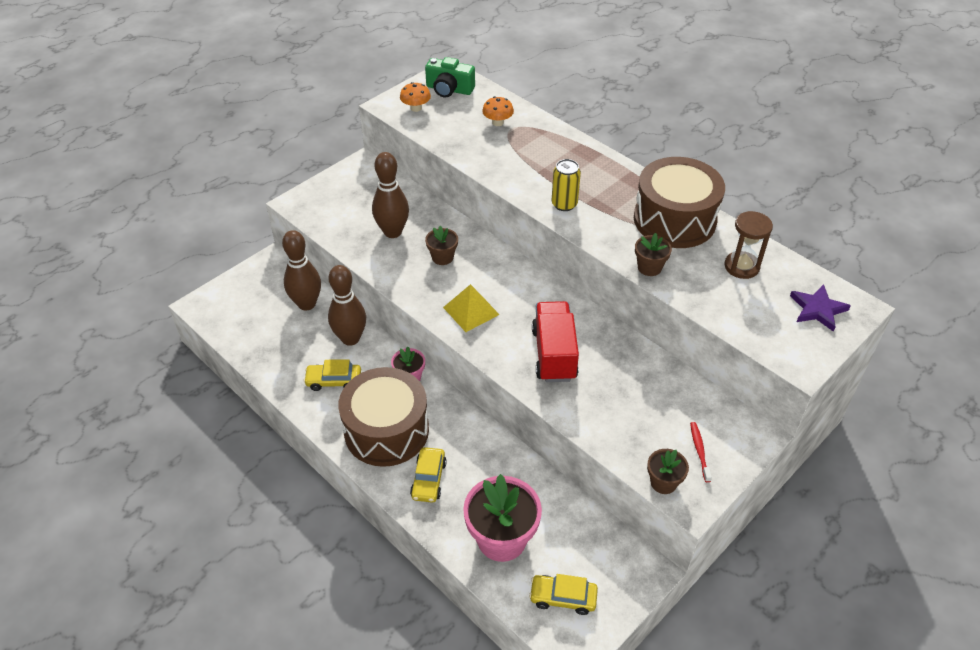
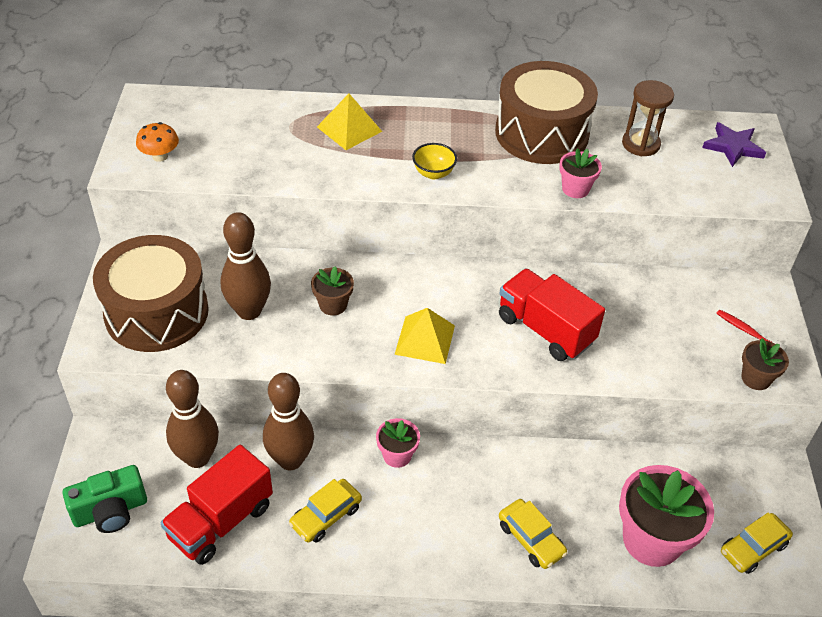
camera: 45 degrees left, 0 degrees up
(280, 344) = (221, 521): none -> red truck
(386, 430) = (437, 524): brown drum -> brown drum (156, 312)
(449, 89) = (172, 118): green camera -> green camera (110, 511)
(497, 122) = (268, 127): orange mushroom -> none
(546, 149) = (349, 129): none -> yellow pyramid
(564, 204) = (433, 173): yellow can -> yellow bowl
(649, 267) = (575, 189): brown flower pot -> pink flower pot

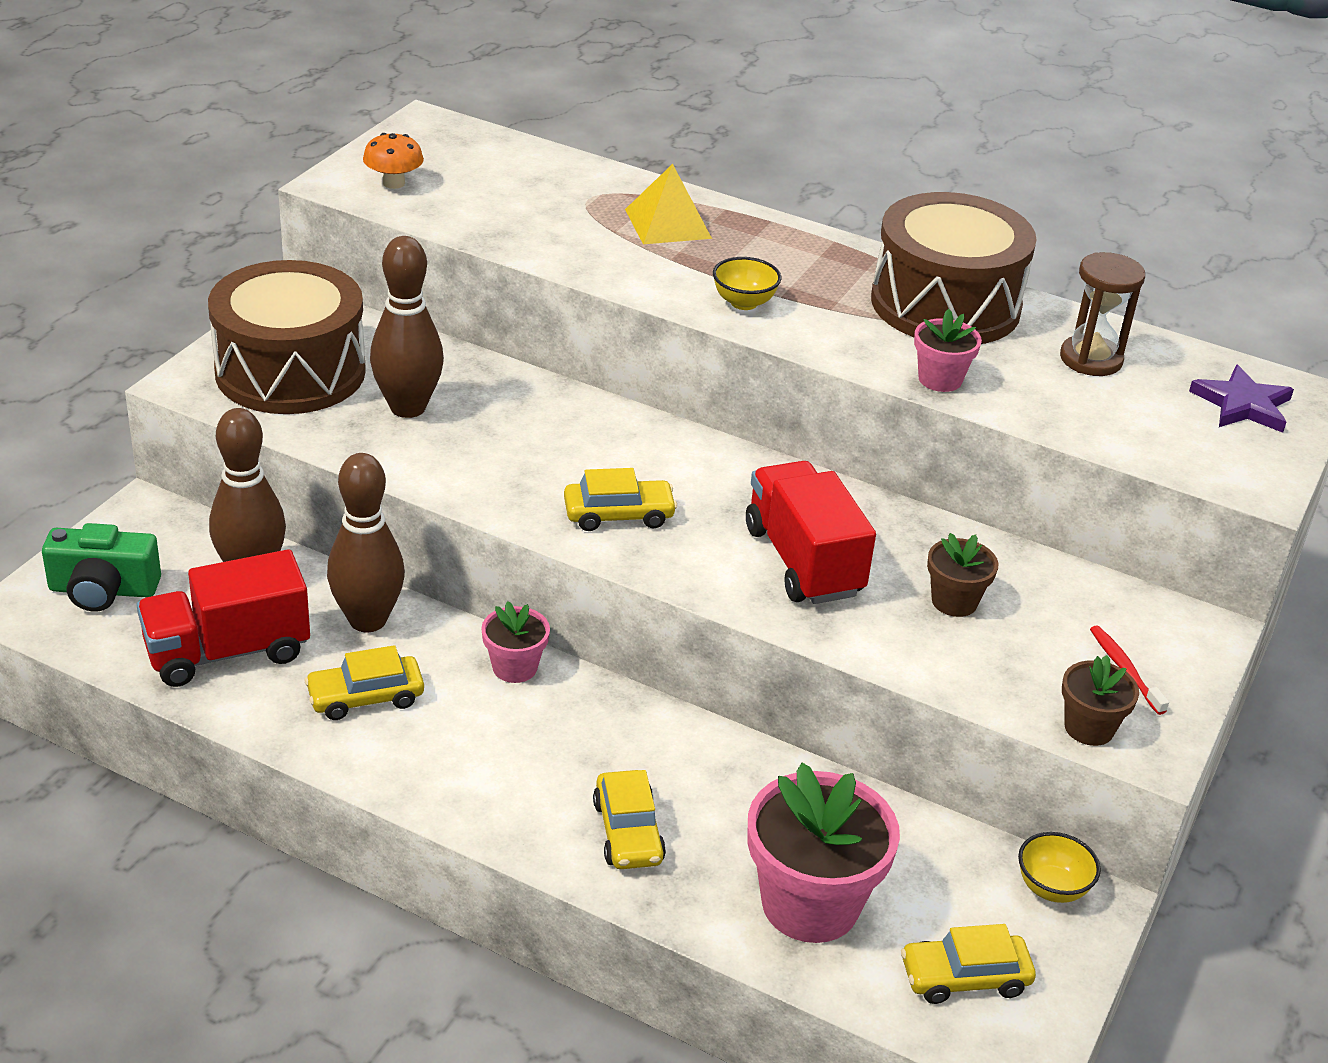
camera: 25 degrees right, 10 degrees down
(333, 305) = (524, 436): brown flower pot -> brown flower pot (954, 601)
(425, 339) = (618, 514): yellow pyramid -> yellow car
(757, 470) = (1052, 888): none -> yellow bowl

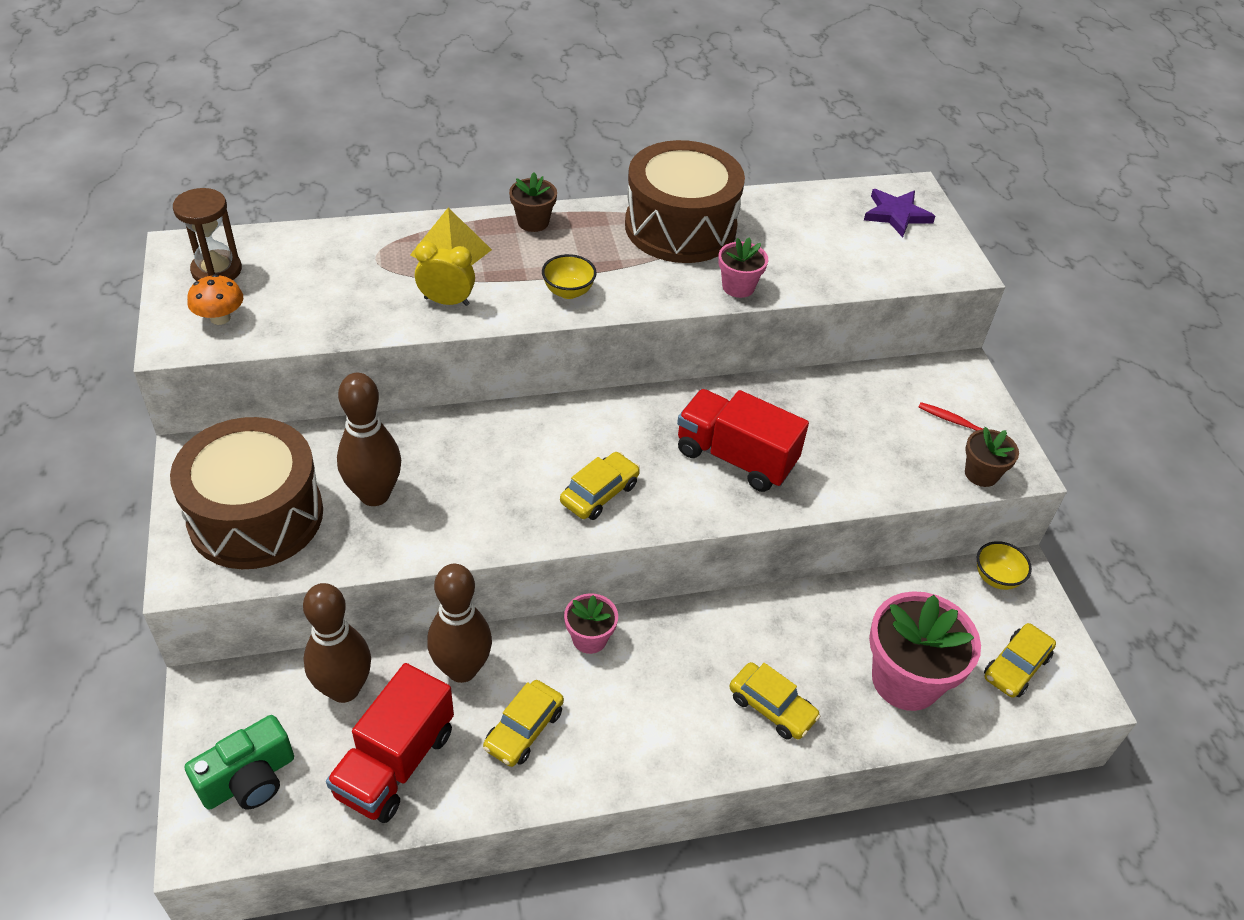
camera: 40 degrees left, 10 degrees up
(611, 258) = (446, 301): none -> yellow clock
(954, 601) = (837, 433): brown flower pot -> brown flower pot (533, 222)
(1091, 359) = (795, 225): brown hourglass -> brown hourglass (216, 270)

